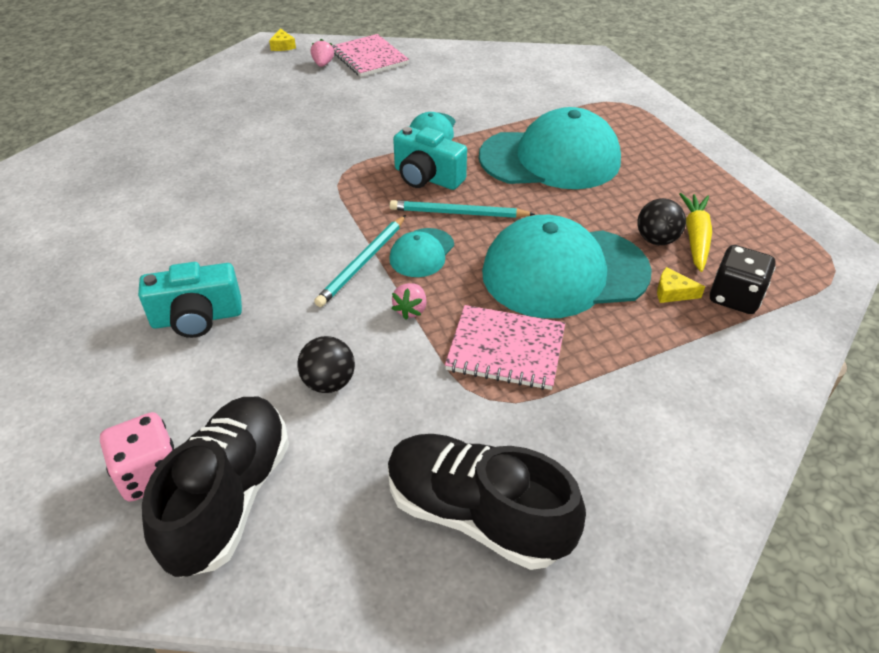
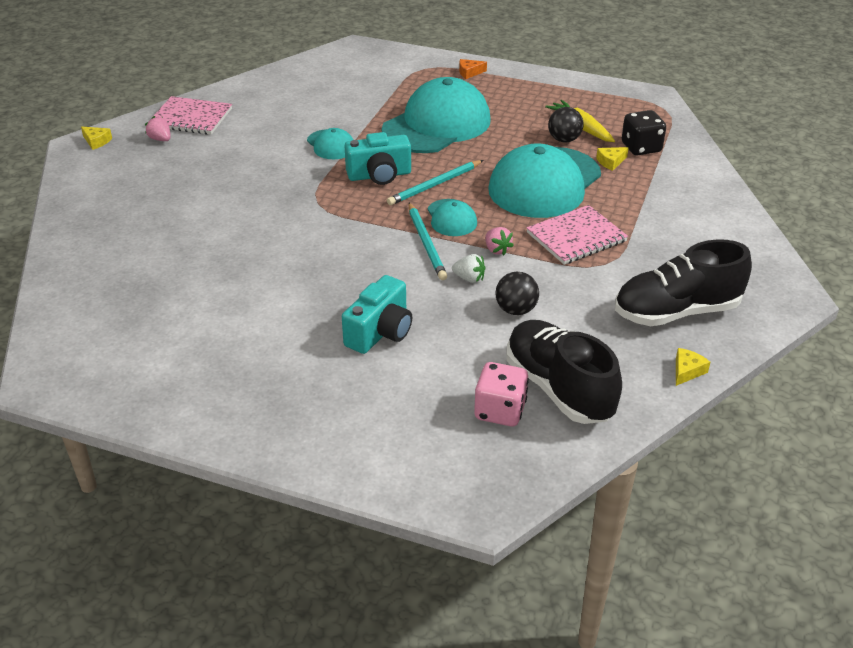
camera: 45 degrees left, 5 degrees down
(342, 321) = (469, 278): none -> white strawberry
(374, 596) = (687, 371): none -> yellow cheese
(661, 125) = (469, 73): none -> orange cheese

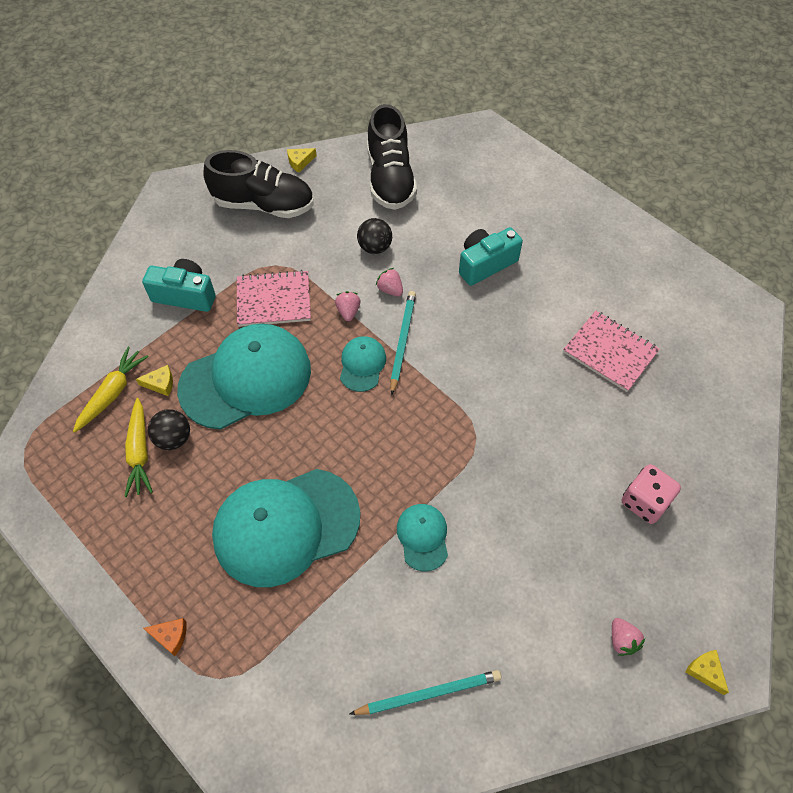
camera: 155 degrees left, 20 degrees up
(191, 118) = (575, 680): pink notebook -> pink notebook (610, 352)
(379, 175) = (396, 457): turquoise camera -> turquoise camera (185, 295)
(435, 185) = (350, 418): turquoise pencil -> turquoise pencil (429, 693)
(469, 278) = (390, 289): white strawberry -> pink strawberry
(500, 411) = (437, 177): pink dice -> pink dice (644, 502)
(641, 148) = (112, 393): black dice -> yellow carrot

